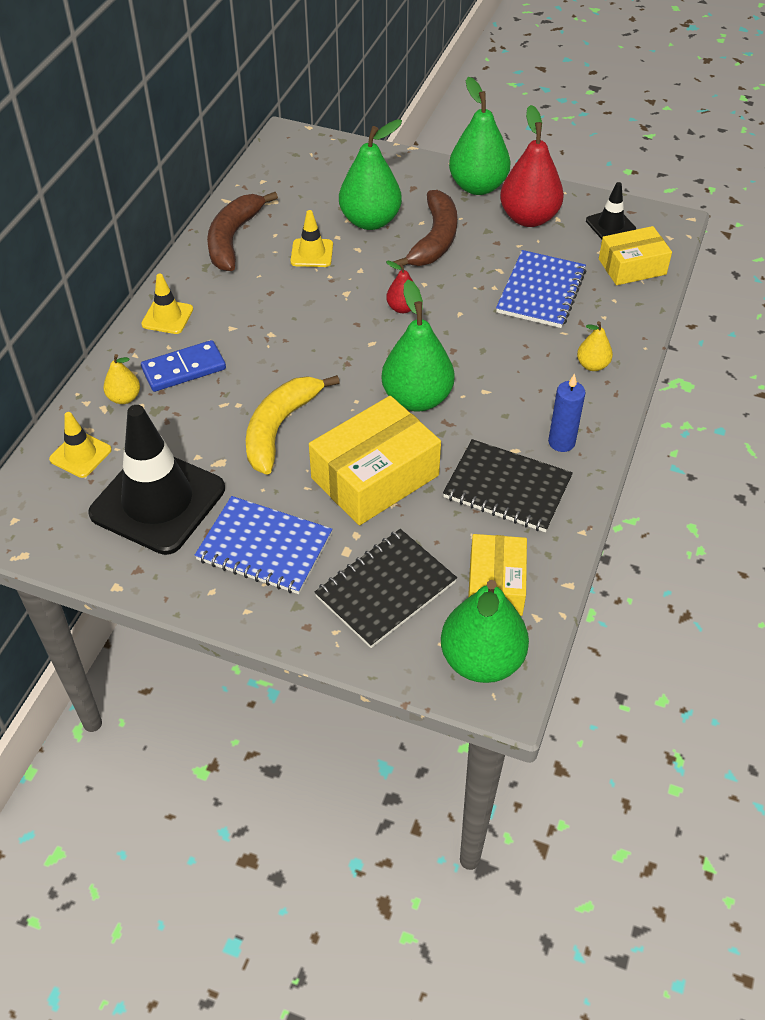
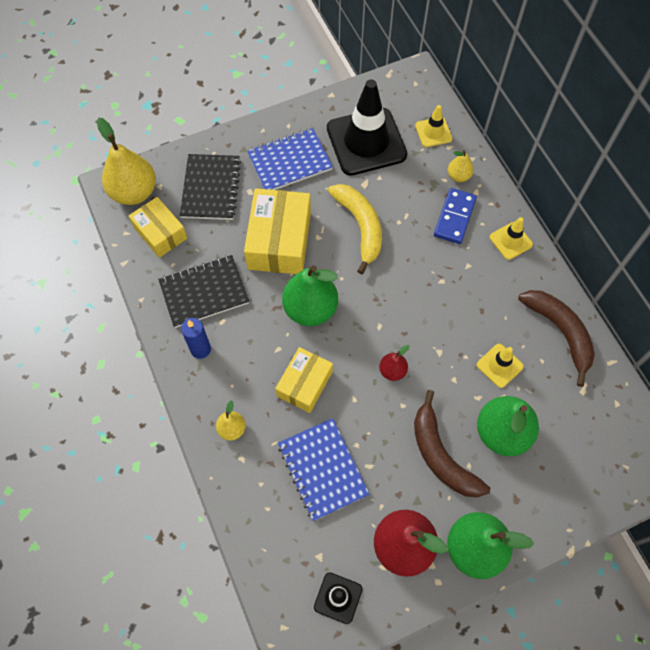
camera: 135 degrees right, 15 degrees up
(481, 660) = (134, 192): green pear -> yellow pear
(632, 267) = (283, 559): yellow box -> yellow box (304, 384)

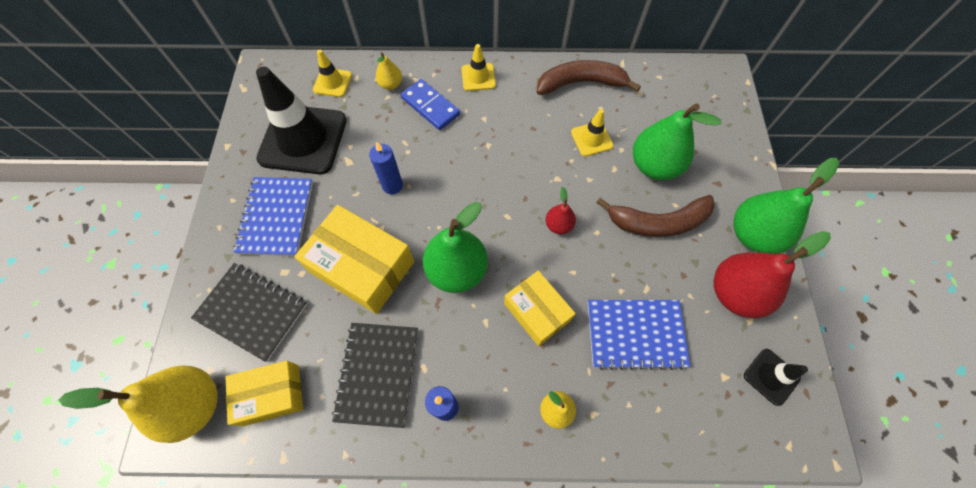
camera: 65 degrees left, 0 degrees up
(360, 226) = (392, 185): yellow banana -> blue candle

